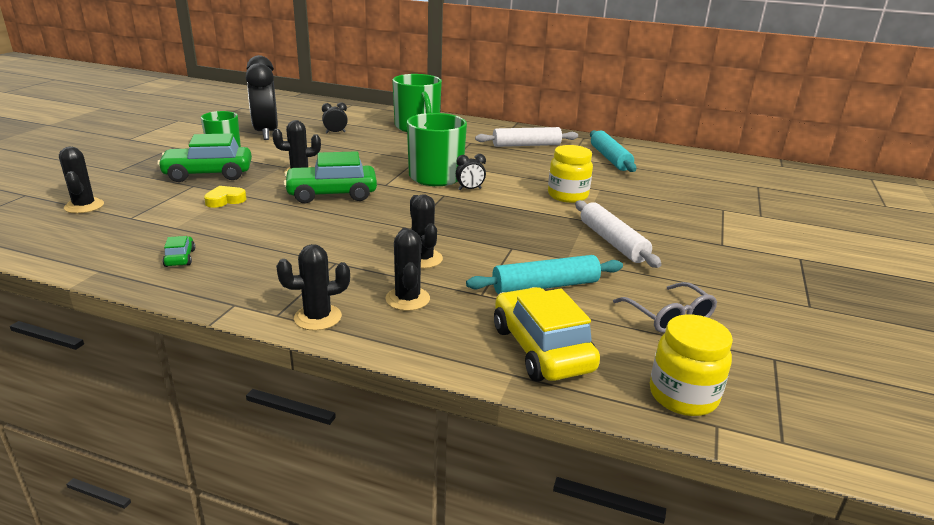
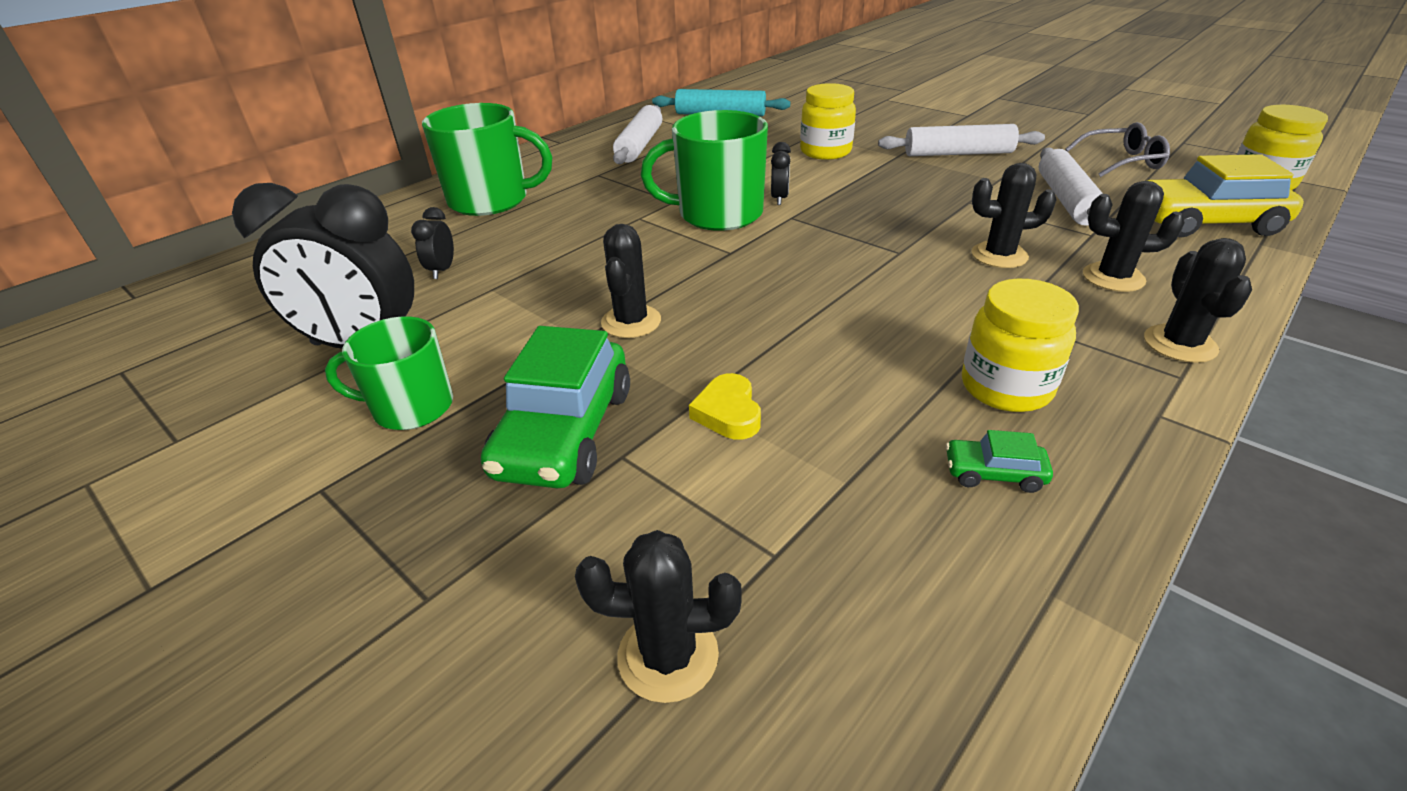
camera: 65 degrees left, 10 degrees up
(255, 261) = (1006, 387): none -> yellow jar
(332, 194) = (750, 299): green car -> none
(545, 286) = (1066, 200): turquoise rolling pin -> white rolling pin

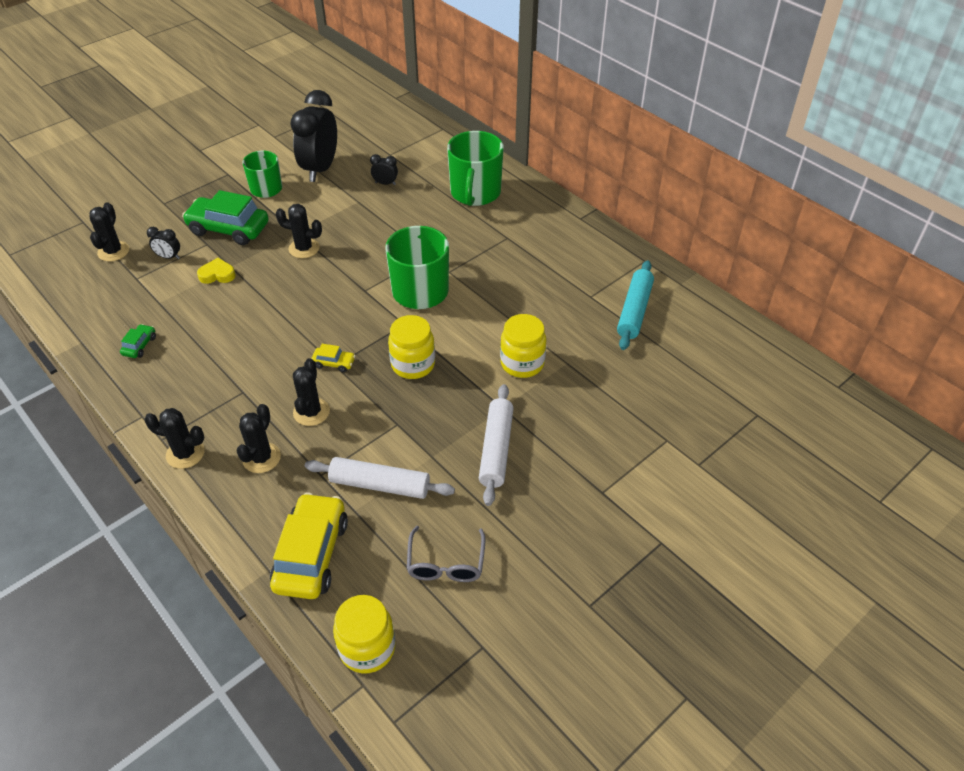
camera: 95 degrees right, 10 degrees up
(640, 145) = (563, 259): white rolling pin -> none
(779, 199) = (435, 322): black clock -> black clock (169, 257)
(896, 253) = (334, 363): none -> yellow car
(1006, 387) = (187, 368): yellow jar -> yellow jar (413, 364)

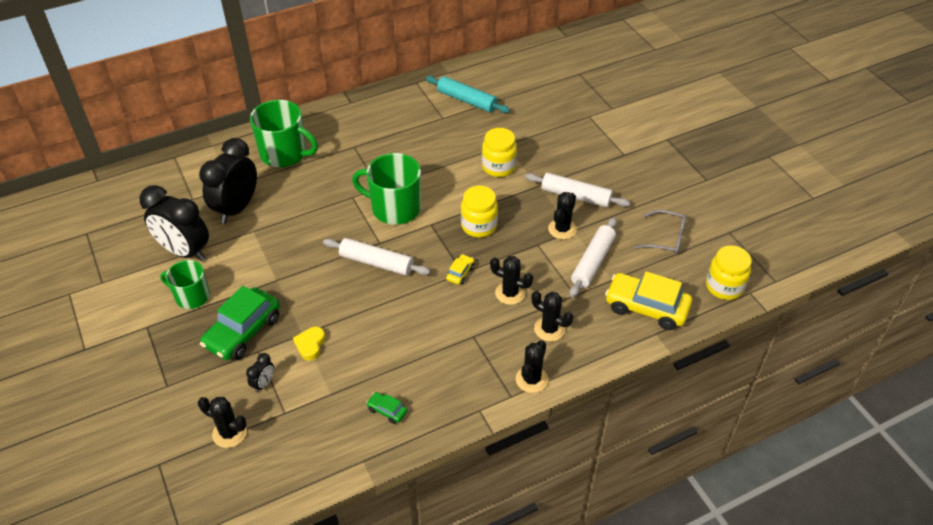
camera: 75 degrees left, 0 degrees up
(304, 248) = (303, 277): black cactus -> black cactus (562, 229)
(334, 294) = (376, 263): none -> white rolling pin
(385, 183) = (237, 208): black clock -> black clock, size x2.36

